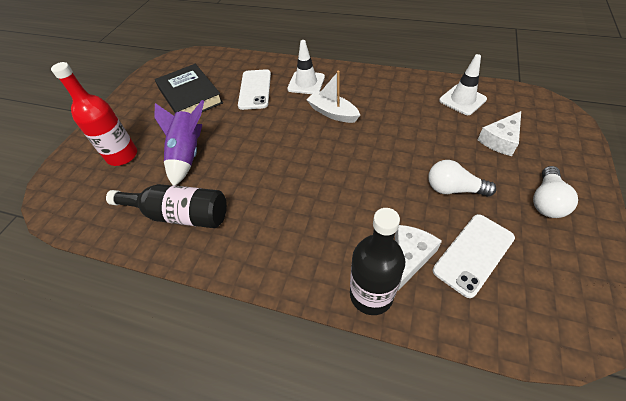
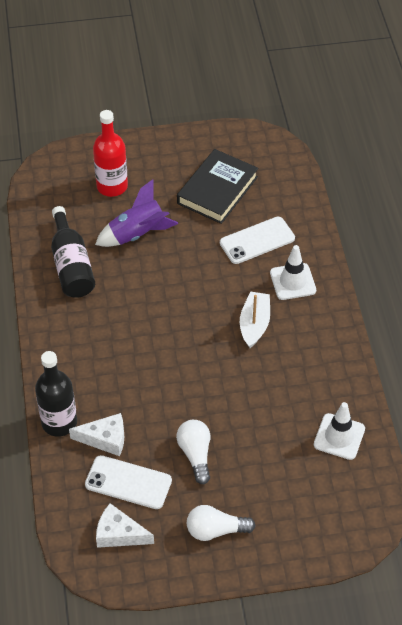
camera: 60 degrees right, 0 degrees up
(500, 140) = (286, 482): white cheese -> white cheese (119, 534)

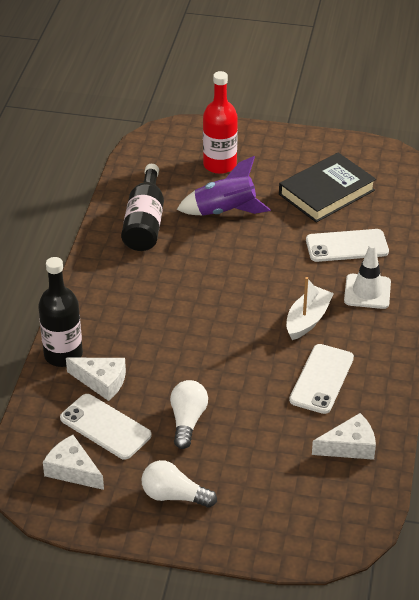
camera: 20 degrees right, 10 degrees down
(290, 379) = (321, 379): none -> white phone
(339, 436) = (349, 446): white traffic cone -> white cheese

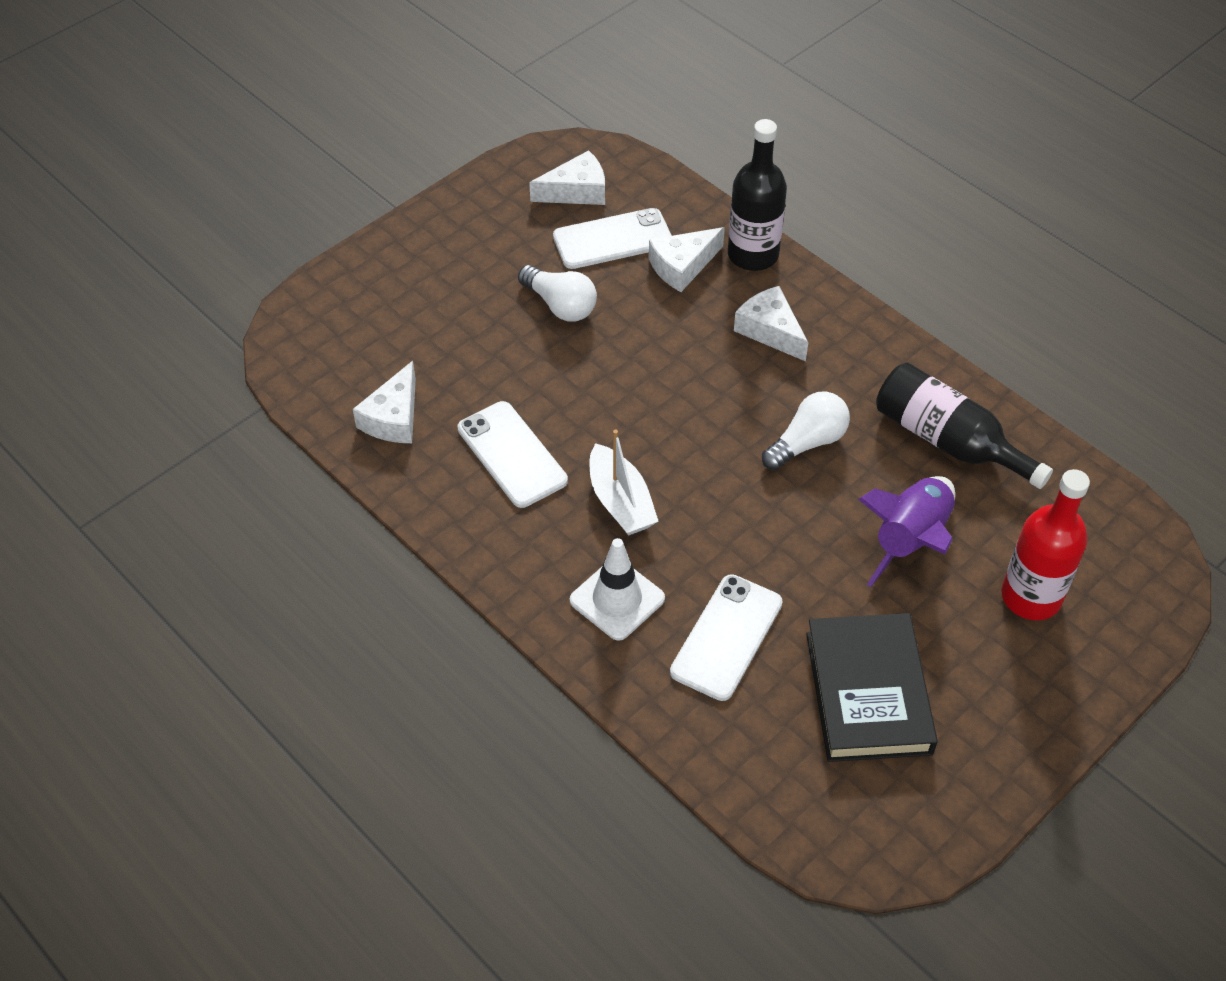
camera: 125 degrees right, 10 degrees up
(123, 319) = (770, 330): none -> white cheese
(174, 496) = (472, 246): white light bulb -> white light bulb (807, 442)

